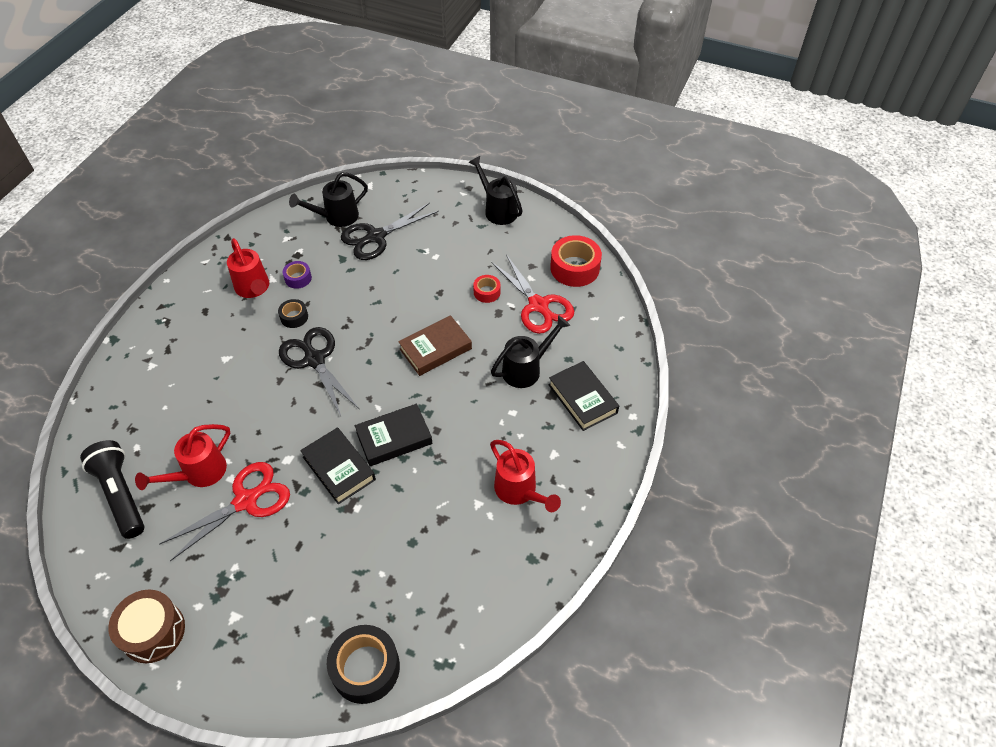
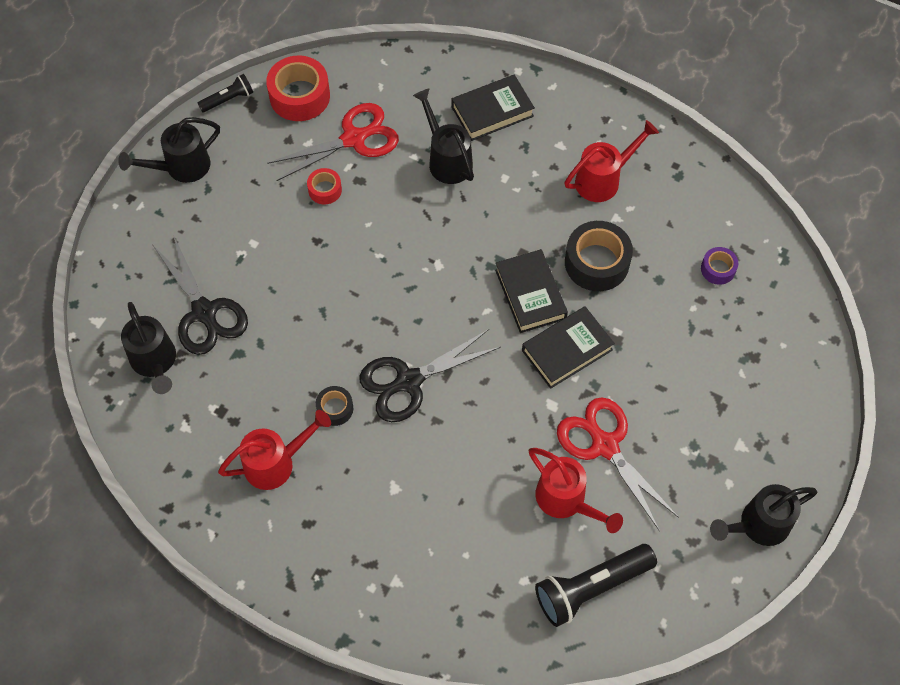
camera: 85 degrees left, 10 degrees up
(153, 632) = (758, 525): brown drum -> black watering can
(298, 278) = (266, 407): purple tape -> purple tape (718, 269)
(365, 668) = (790, 322): black tape -> black tape (596, 262)
(435, 349) = (407, 248): brown book -> none
(563, 227) = (228, 99): none -> black flashlight

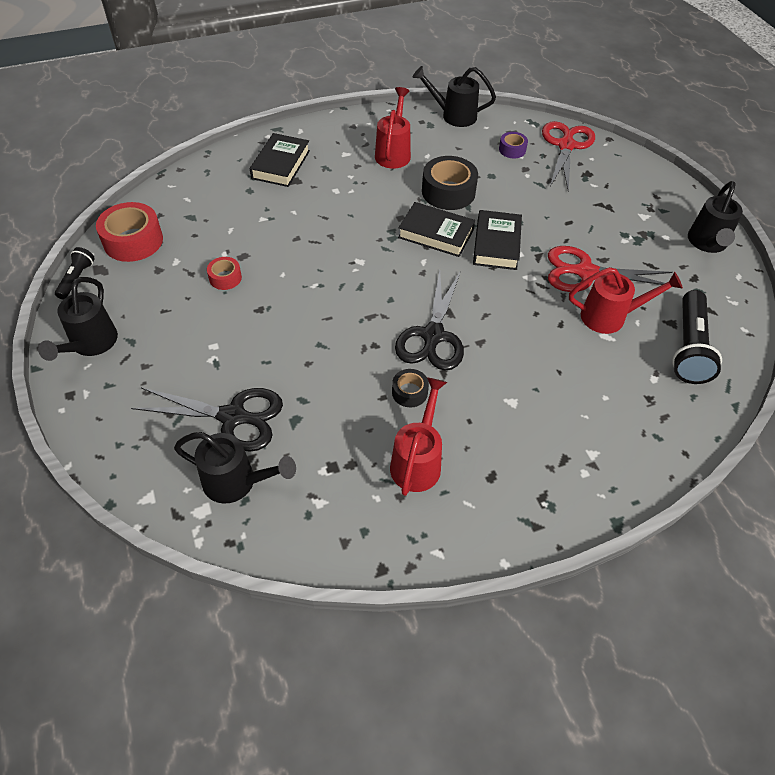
camera: 50 degrees left, 10 degrees down
(355, 138) = (207, 236): red scissors -> red scissors (566, 145)
(447, 159) = (286, 206): black watering can -> black watering can (454, 116)

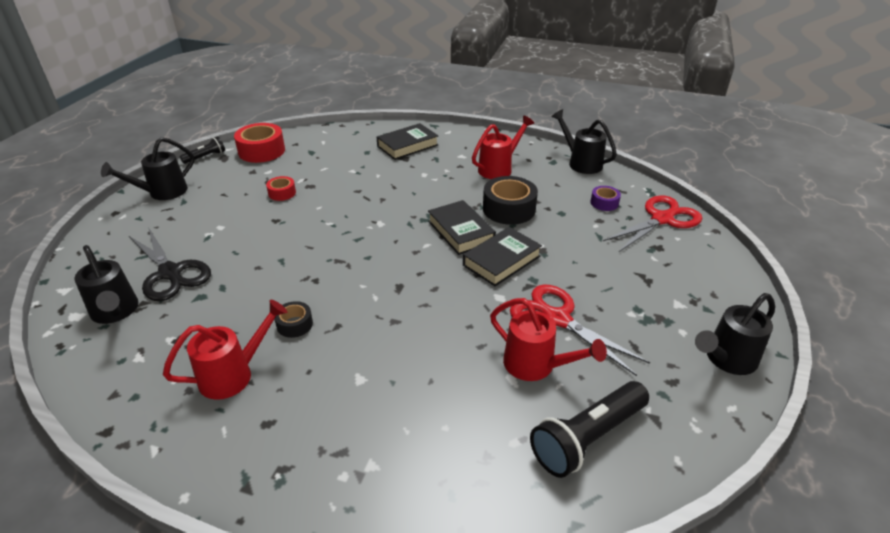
camera: 40 degrees right, 15 degrees down
(432, 337) = (363, 297): black scissors -> none

